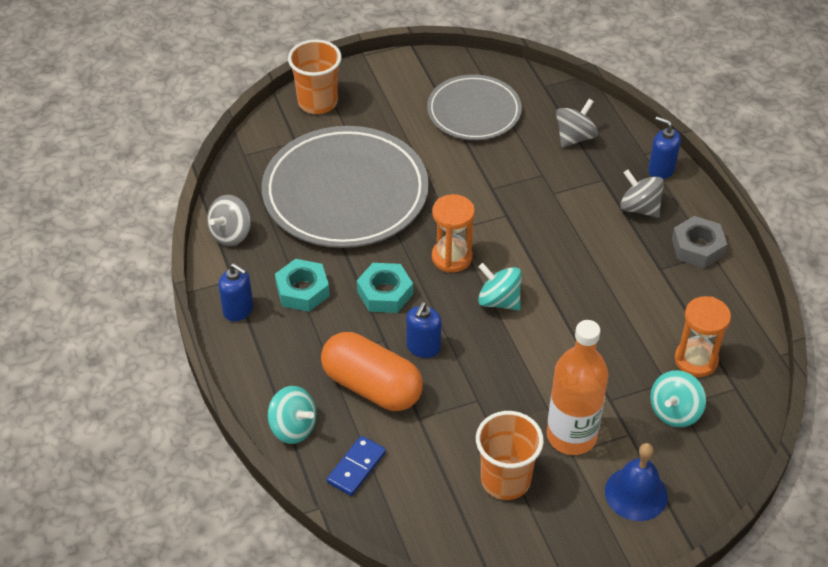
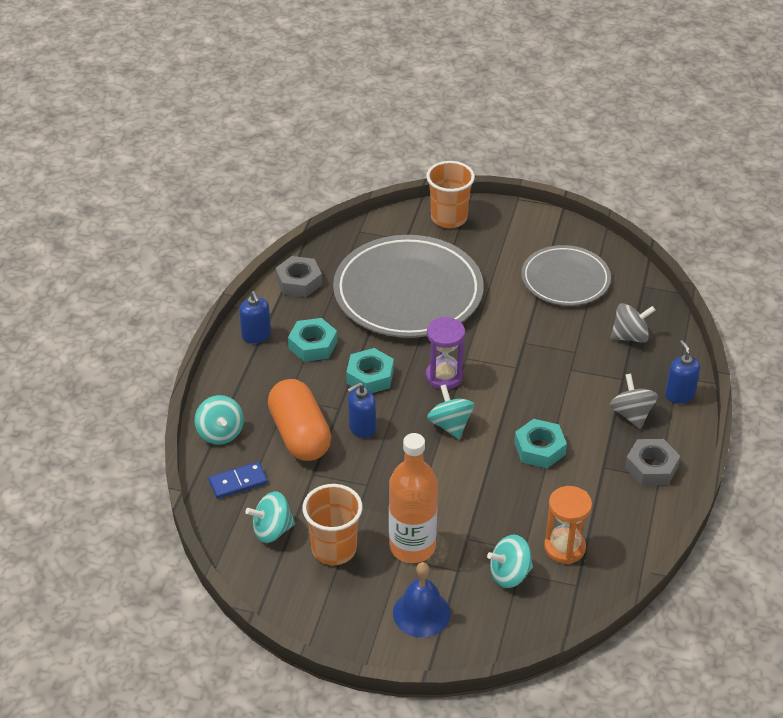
camera: 35 degrees right, 5 degrees down
(231, 234) = (299, 282): grey spinning top -> grey nut
(432, 496) = (272, 530): none -> turquoise spinning top
(452, 257) = (444, 376): orange hourglass -> purple hourglass
(594, 281) = (539, 449): none -> turquoise nut

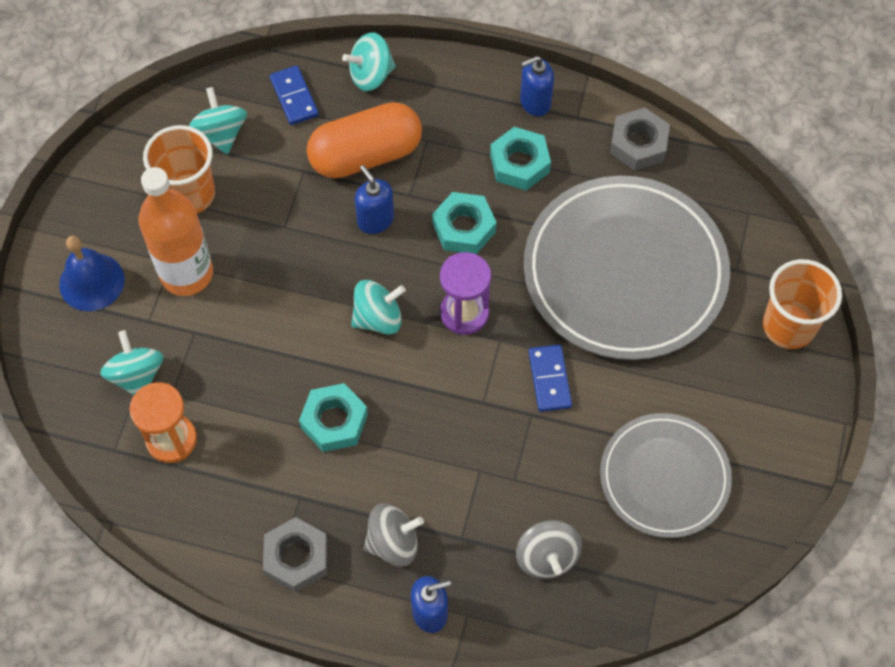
camera: 90 degrees right, 20 degrees up
(496, 332) = (549, 379): none -> blue domino

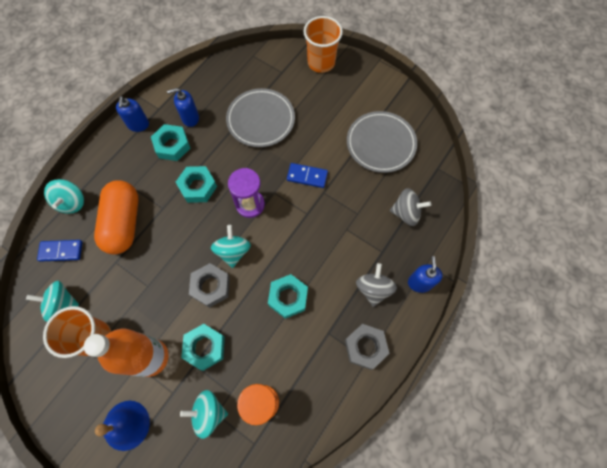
camera: 70 degrees left, 5 degrees up
(222, 336) = (205, 347): none -> turquoise nut
(375, 220) = (169, 232): blue soap dispenser -> blue soap dispenser (190, 118)
(625, 272) = (261, 120): grey plate -> grey plate, size x0.60
(638, 144) = (190, 87): grey nut -> grey nut (211, 286)

